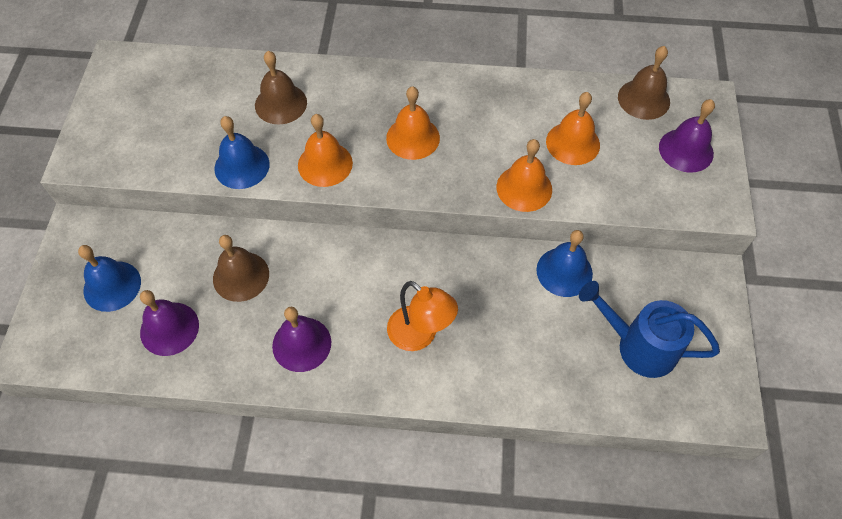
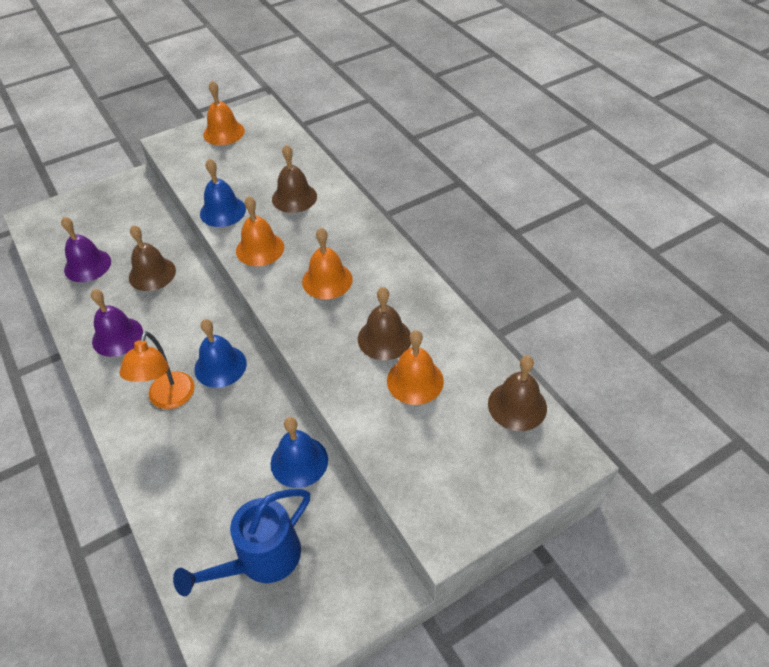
camera: 55 degrees right, 10 degrees down
(112, 286) = (102, 221): blue bell -> blue bell (220, 366)
(513, 137) = (384, 338): none -> brown bell
(524, 188) = (336, 373): orange bell -> orange bell (224, 132)
(638, 346) = (260, 560): blue watering can -> blue watering can turned 120 degrees counterclockwise
(686, 150) = (487, 470): purple bell -> none

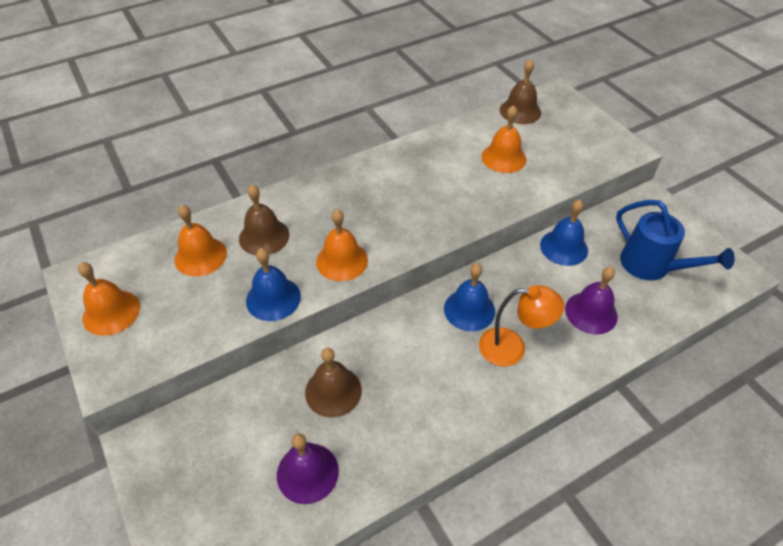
camera: 90 degrees left, 0 degrees up
(117, 336) = (431, 411): purple bell -> purple bell (591, 312)
(327, 280) = (392, 208): orange bell -> orange bell (200, 256)
(384, 338) = (461, 173): brown bell -> none

